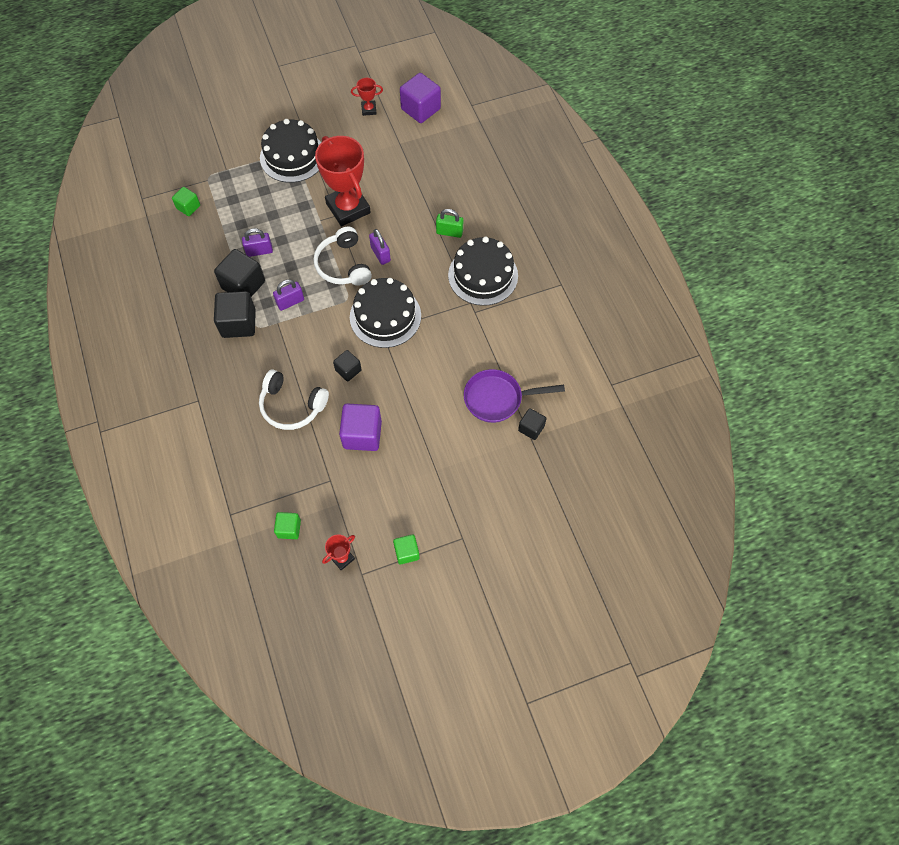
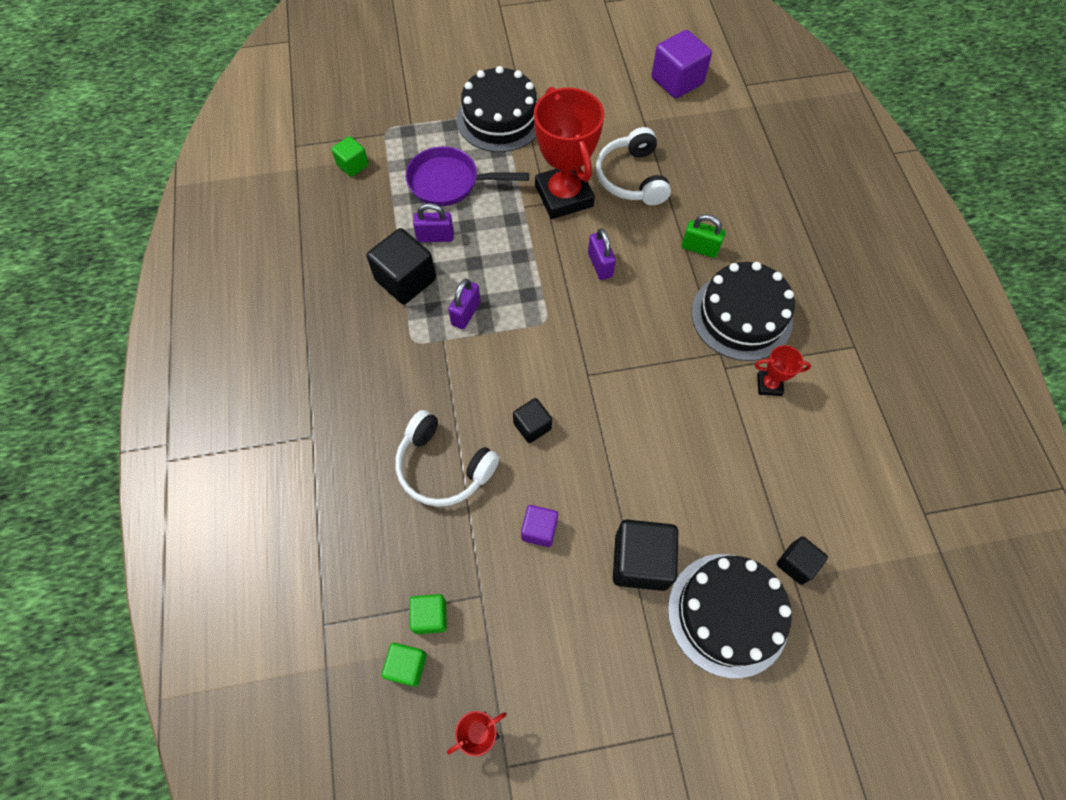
camera: 10 degrees right, 0 degrees up
(238, 323) = (389, 333): black cube -> black cube (641, 561)
(290, 302) = (466, 313): purple padlock -> purple padlock turned 45 degrees counterclockwise
(343, 265) = (546, 272): white headphones -> white headphones (631, 178)
(362, 434) = (539, 530): purple cube -> purple cube, size x0.57
(369, 109) = (608, 73): red trophy -> red trophy (769, 385)
(385, 316) = (595, 354): black cake -> black cake (728, 614)
(407, 552) = (582, 741): green cube -> green cube (430, 616)
(498, 399) = (748, 507): purple pan -> purple pan (449, 182)

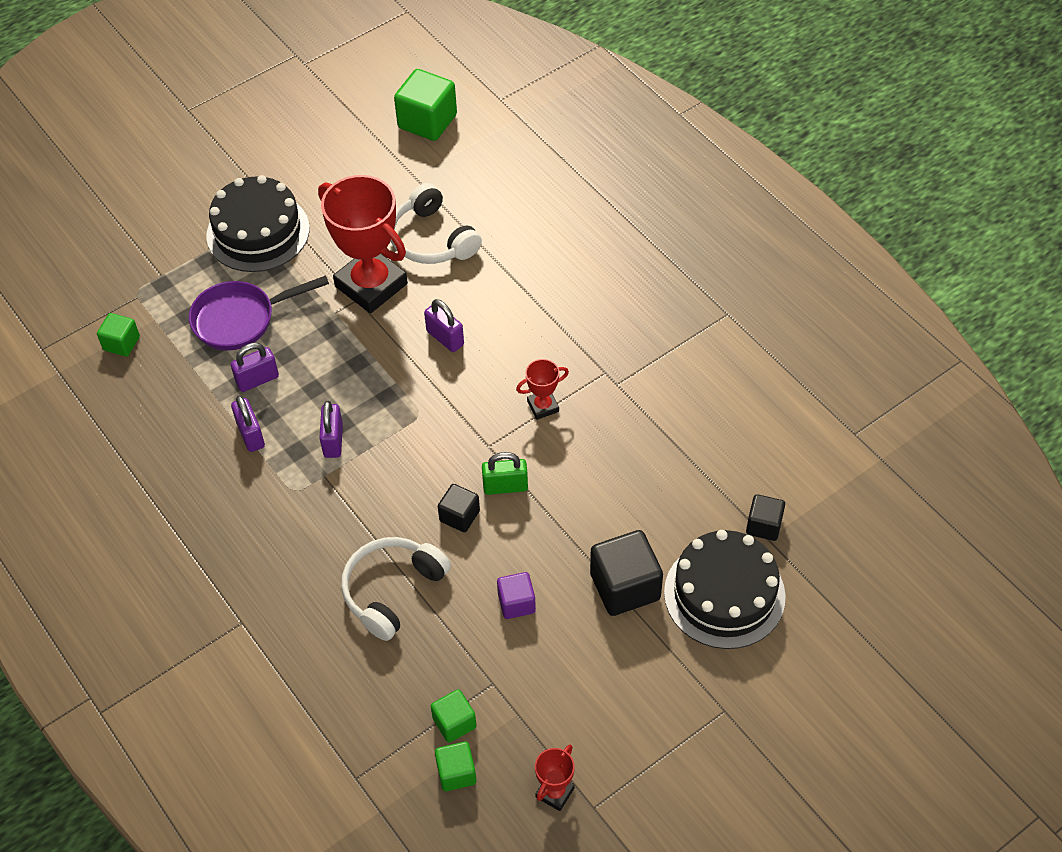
camera: 25 degrees left, 10 degrees down
(406, 280) = (250, 435): black cube -> purple padlock
(443, 467) = (392, 590): white headphones -> white headphones turned 120 degrees clockwise
(677, 81) = (427, 121): purple cube -> green cube
(699, 248) = (536, 282): green padlock -> green padlock (505, 486)
(741, 316) = (609, 330): black cake -> none
(769, 385) = (665, 382): red trophy -> red trophy (543, 406)

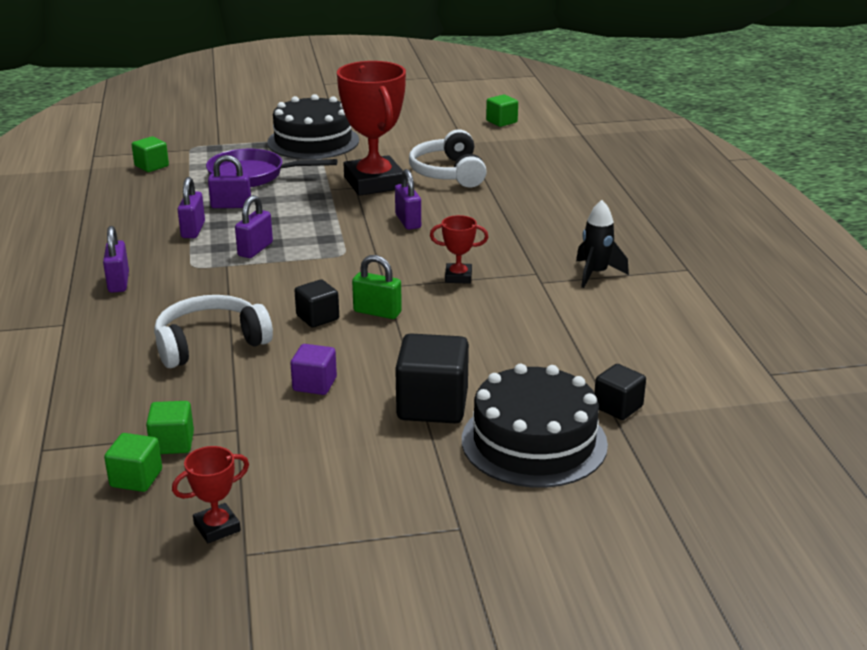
camera: 25 degrees right, 25 degrees down
(243, 543) = (118, 282): none -> purple padlock
(427, 121) = (501, 121): green cube -> green cube, size x0.57
(656, 353) = (596, 274): none -> black rocket

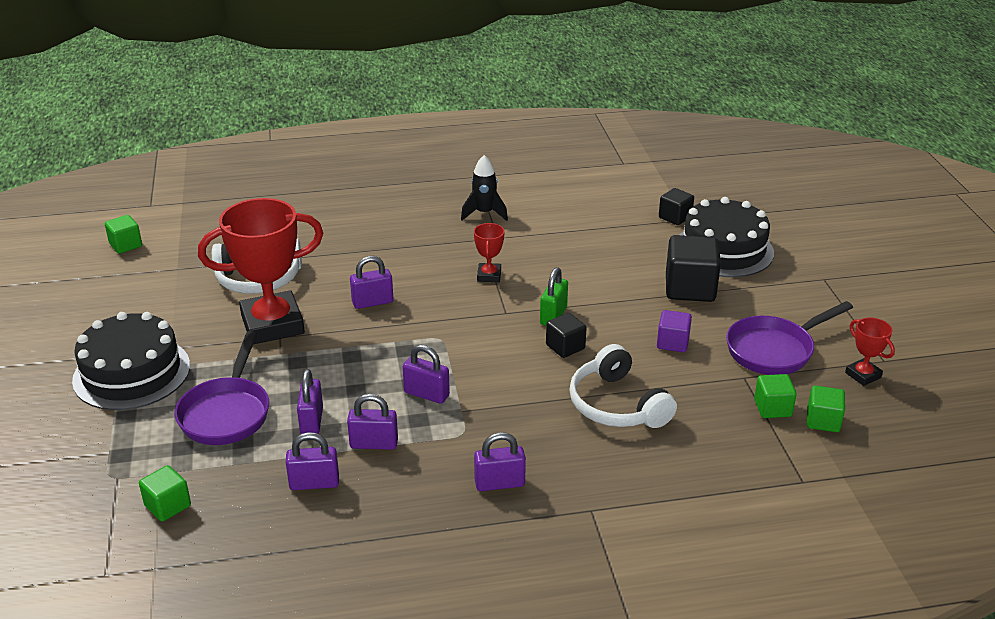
camera: 90 degrees left, 5 degrees up
(153, 210) = (314, 483): none -> purple padlock
(287, 458) = (774, 350): none -> purple pan

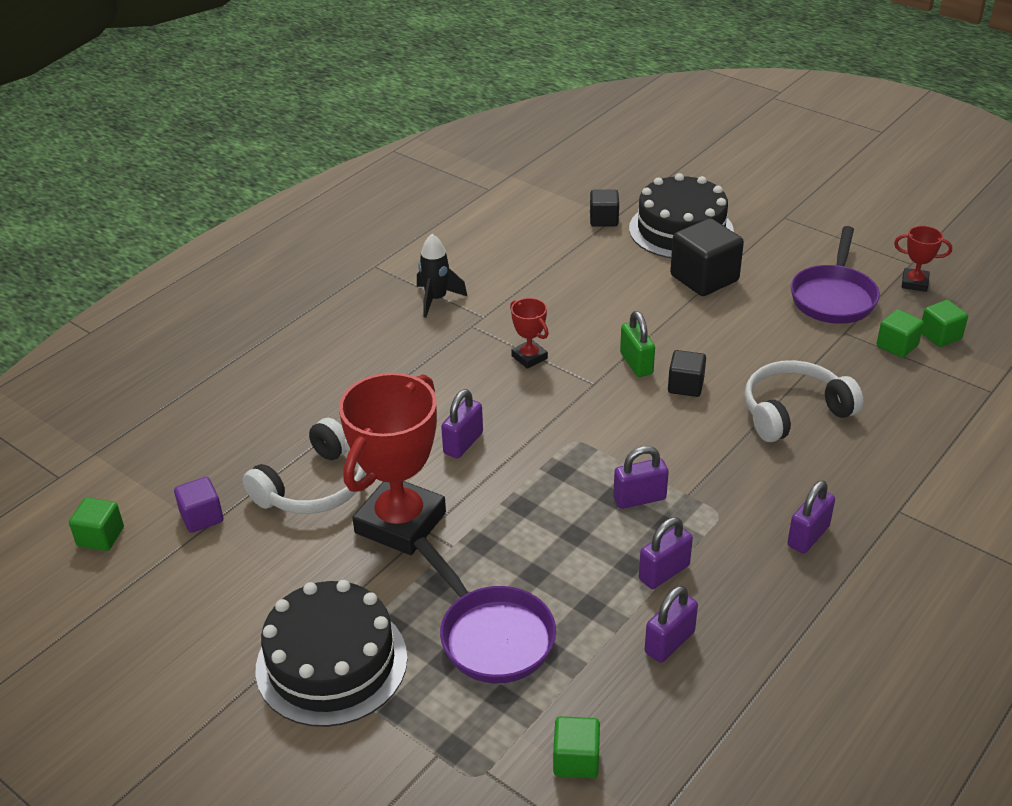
camera: 40 degrees left, 5 degrees up
(311, 421) = (581, 590): purple padlock -> none
(617, 405) = (794, 412): white headphones -> white headphones turned 135 degrees clockwise
(672, 343) = (758, 333): purple cube -> purple cube (202, 517)

